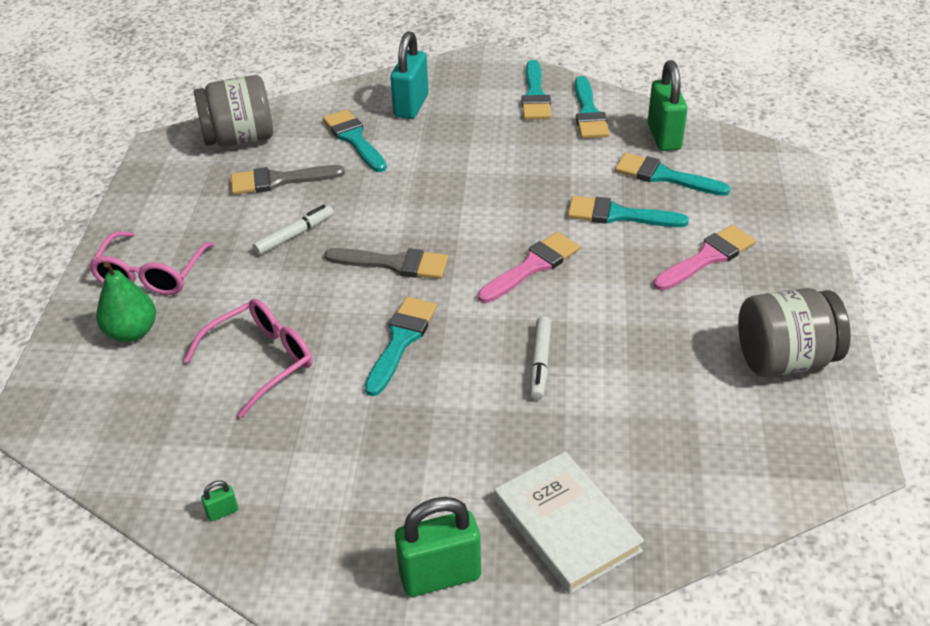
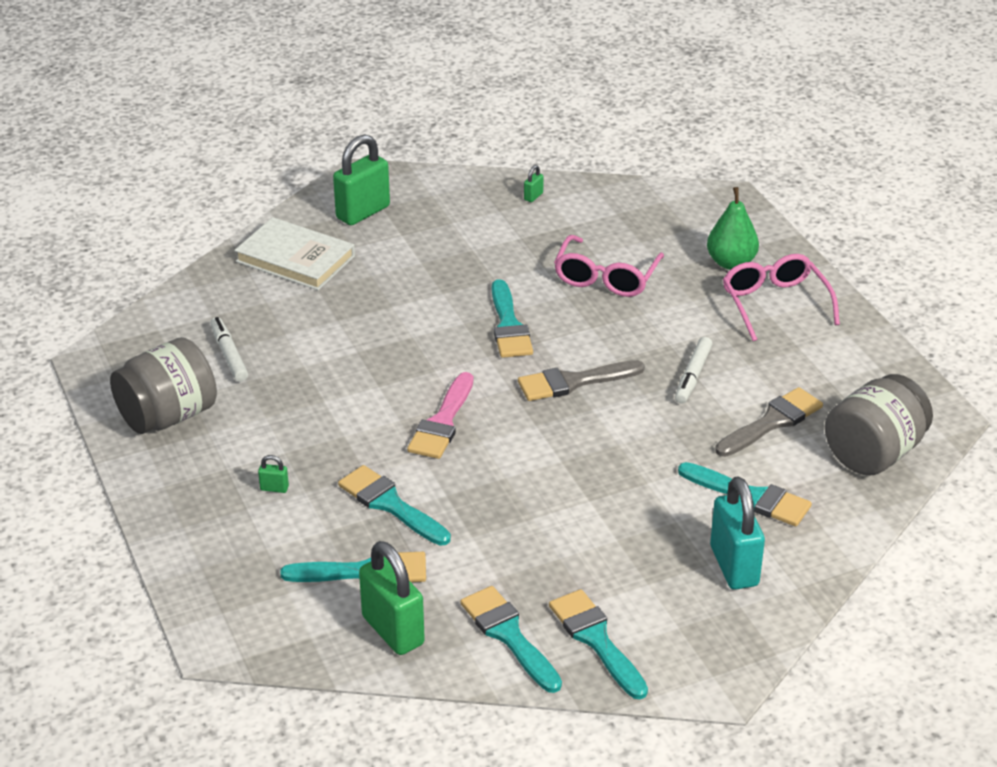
camera: 150 degrees right, 5 degrees down
(540, 363) = (380, 347): white marker -> white marker (229, 355)
(618, 215) = (390, 504): turquoise brush -> turquoise brush turned 120 degrees counterclockwise
(707, 257) = (274, 488): pink brush -> green padlock

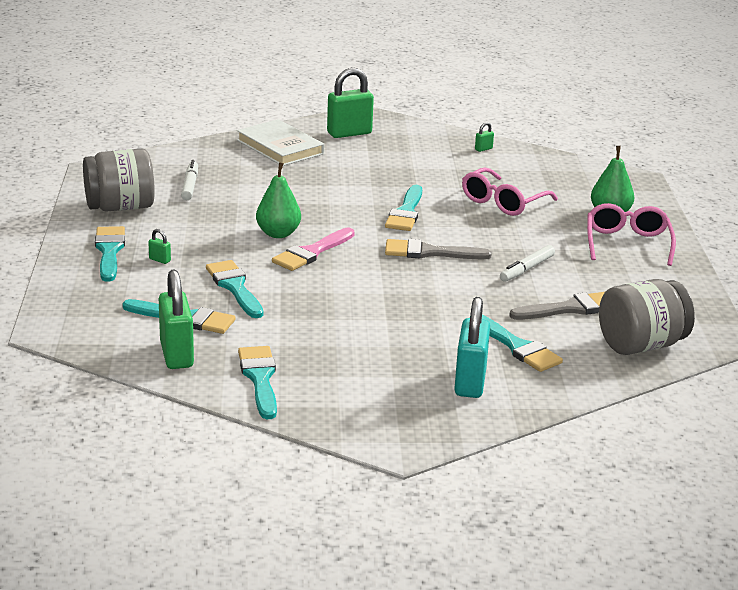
camera: 20 degrees right, 10 degrees down
(385, 403) = (278, 234): none -> green pear
(596, 640) = (324, 398): turquoise brush -> turquoise brush (109, 251)

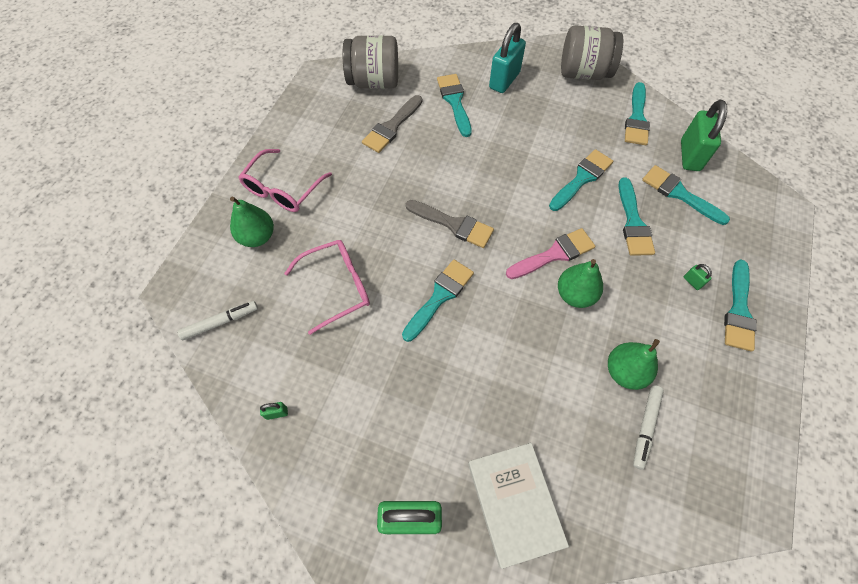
camera: 155 degrees left, 35 degrees up
(120, 207) = (727, 398): grey jar -> grey jar (584, 73)
(215, 205) = (625, 371): none -> green pear
(309, 309) = (582, 178): none -> turquoise brush
(526, 269) = (389, 179): white marker -> white marker (220, 322)
(570, 308) = (391, 127): grey brush -> grey brush turned 60 degrees counterclockwise

